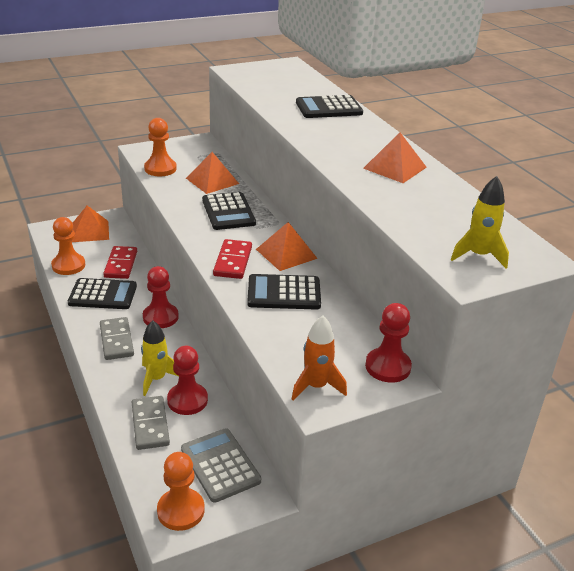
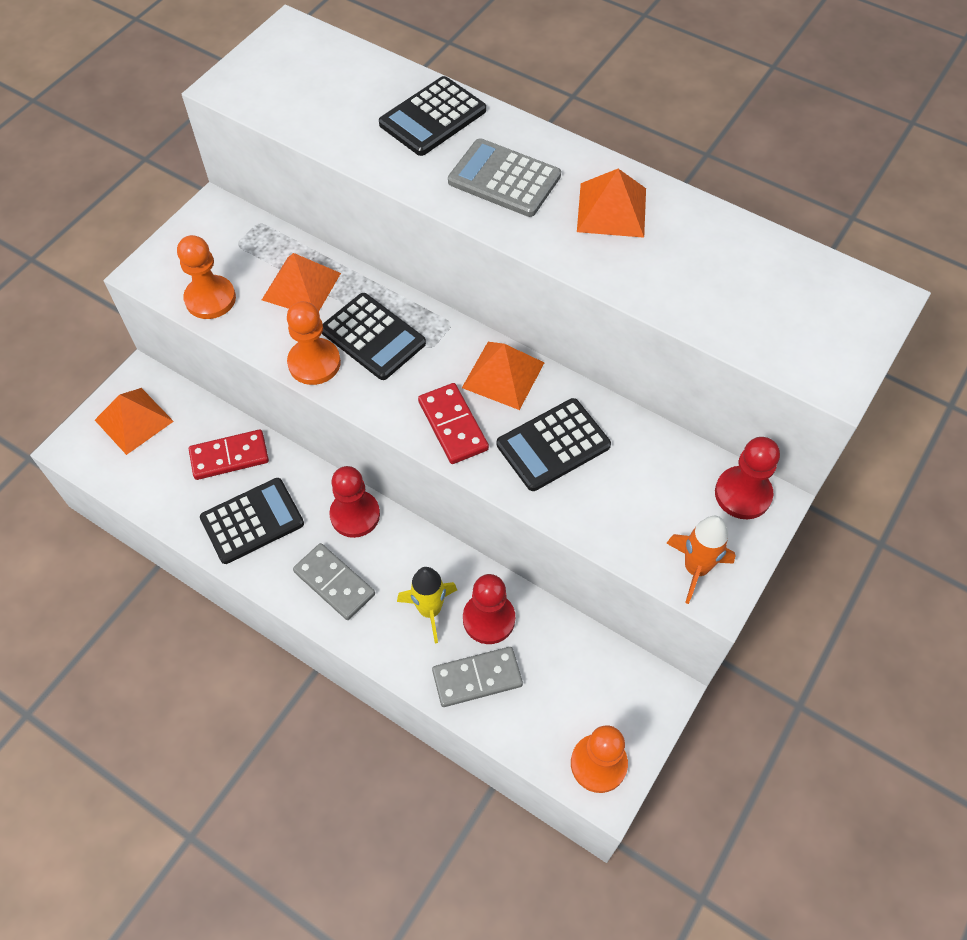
camera: 30 degrees left, 25 degrees up
(68, 265) = (162, 498): orange pawn -> orange pawn (314, 363)
(121, 264) = (229, 456): red domino -> red domino turned 75 degrees counterclockwise
(150, 425) = (477, 678): grey domino -> grey domino turned 60 degrees counterclockwise
(220, 465) = (592, 682): grey calculator -> grey calculator (504, 179)
(478, 255) = (818, 331): yellow rocket -> none

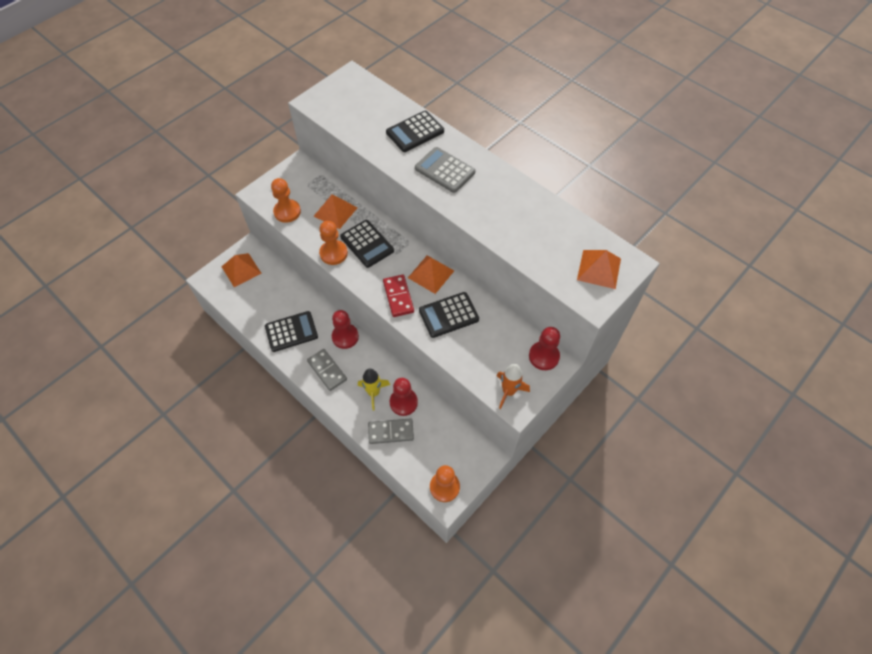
camera: 10 degrees right, 0 degrees up
(229, 456) = (286, 296): red domino -> none
(612, 209) = (498, 194): orange pyramid -> orange pyramid (599, 269)

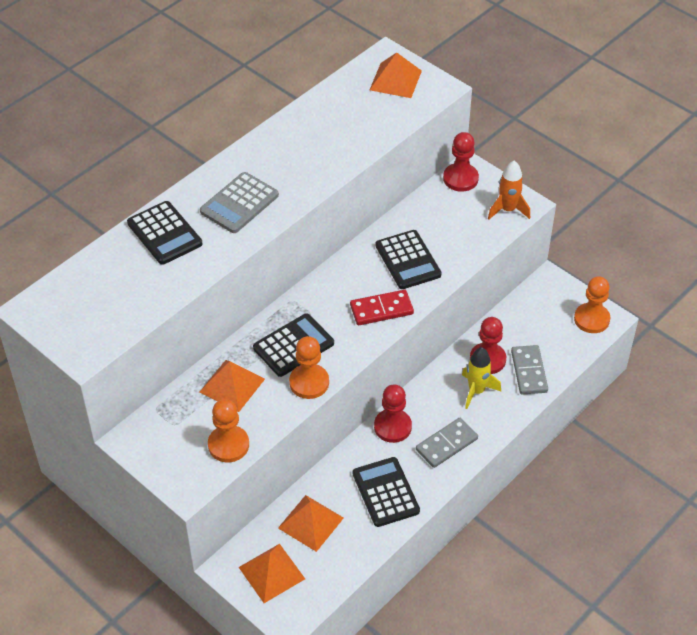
camera: 90 degrees left, 10 degrees down
(431, 274) = (345, 277): orange pyramid -> orange pyramid (311, 522)

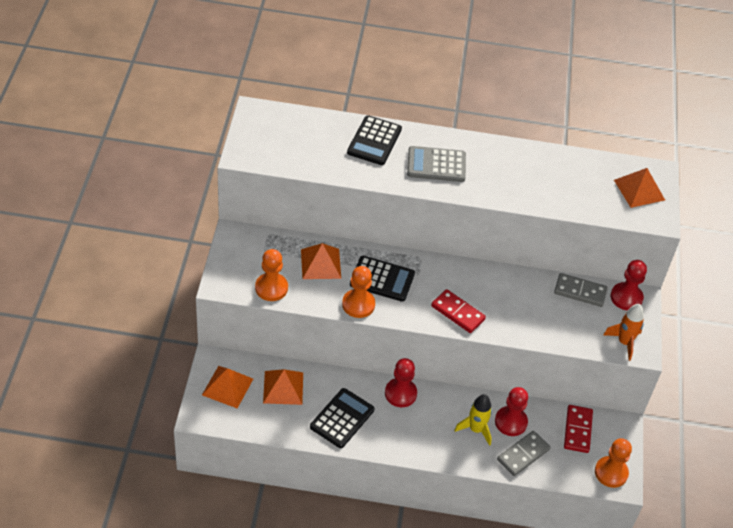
camera: 50 degrees right, 0 degrees up
(408, 260) = (517, 305): black calculator -> none
(446, 444) = (413, 434): grey domino -> grey domino (580, 291)
(531, 316) = (577, 430): none -> red domino

